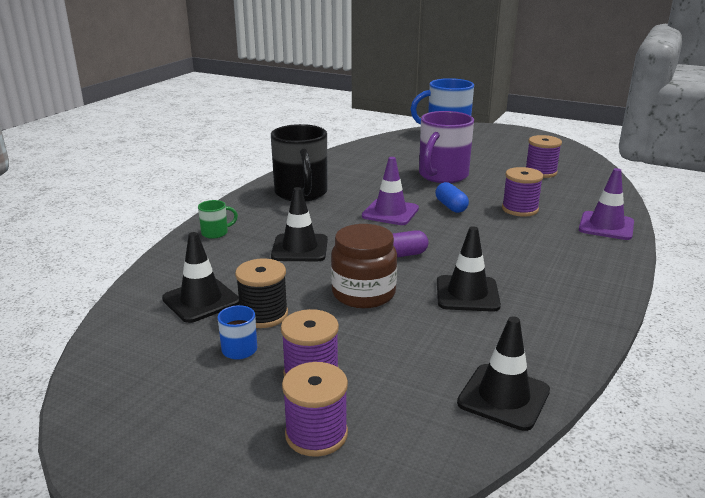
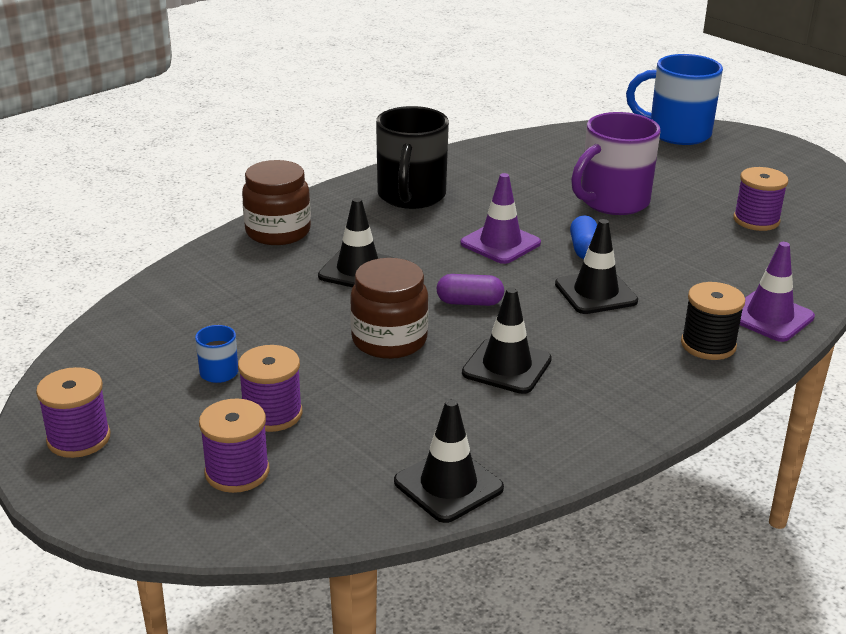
camera: 20 degrees right, 5 degrees up
(201, 300) = (214, 311): black traffic cone -> black traffic cone (596, 293)
(215, 233) = (278, 232): green mug -> brown jar
(263, 315) = (266, 341): black spool -> black spool (708, 345)
(520, 209) = (673, 270): purple spool -> purple spool (79, 438)

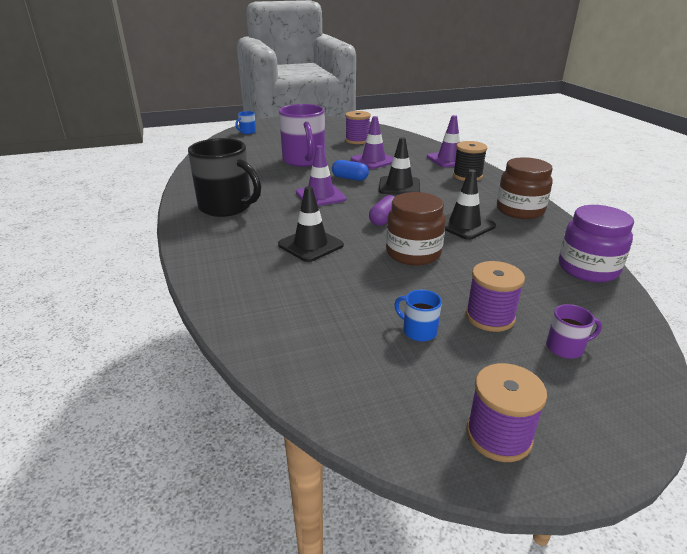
camera: 65 degrees left, 0 degrees up
(237, 472) = (566, 348): purple spool -> purple mug
(278, 232) = (218, 264): brown jar -> brown jar (520, 210)
(448, 485) = (588, 269): black traffic cone -> purple jar
(677, 133) = (247, 132): blue mug -> blue mug, size x0.43
(679, 252) = (373, 160): none -> purple traffic cone

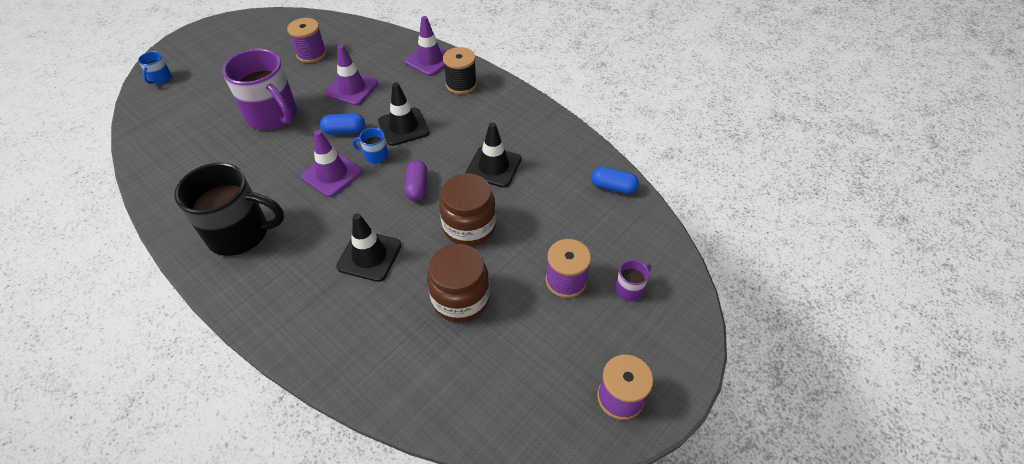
camera: 30 degrees left, 20 degrees up
(418, 331) = (521, 323): blue mug -> blue mug (375, 156)
(520, 210) = (531, 124): brown jar -> brown jar (460, 299)
(588, 269) = (613, 187): purple jar -> blue capsule

